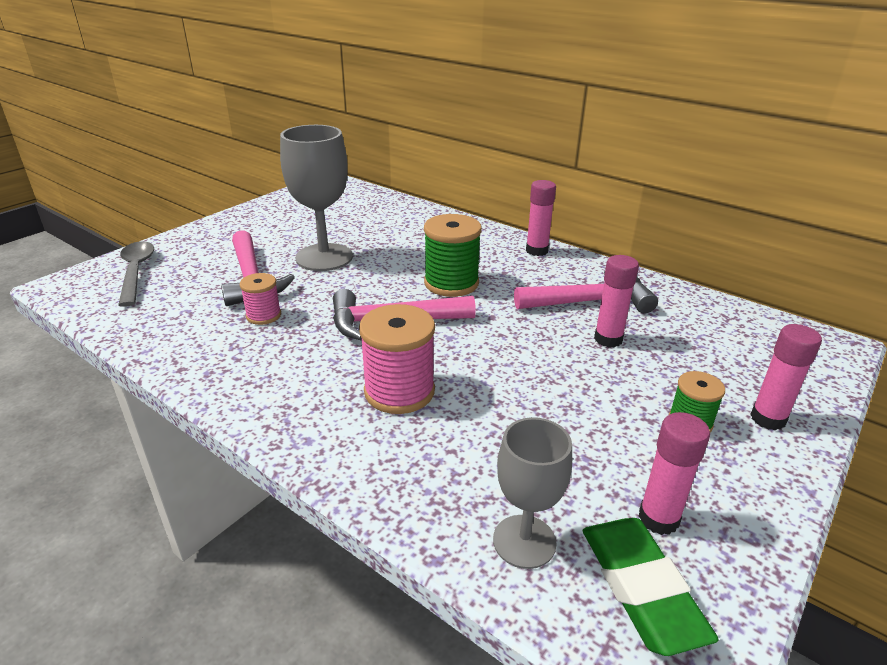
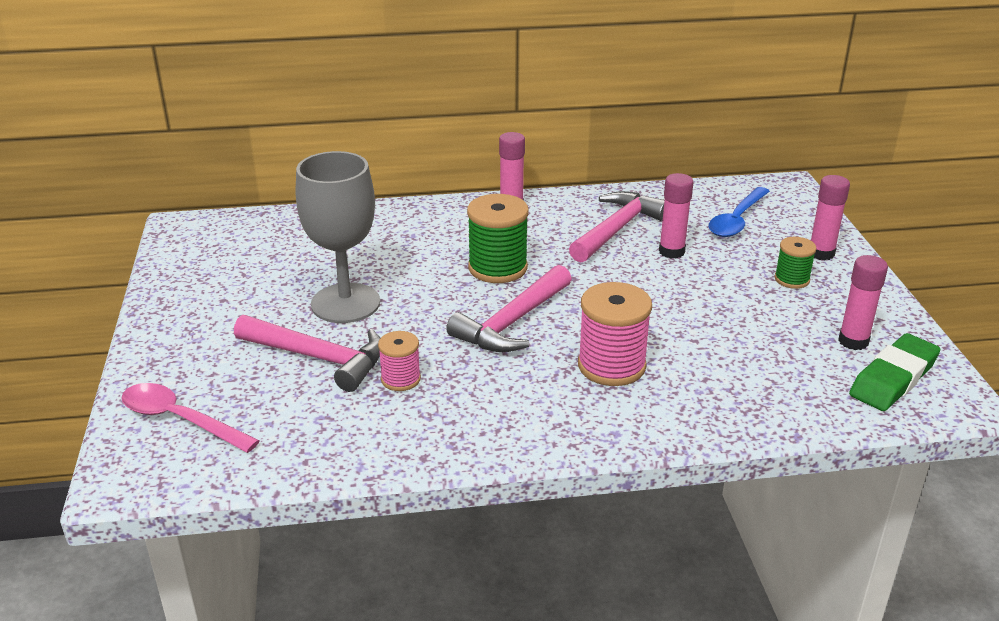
camera: 45 degrees left, 0 degrees up
(136, 272) = (180, 419): grey spoon -> pink spoon
(524, 541) = (818, 396): grey goblet -> none
(640, 588) = (893, 378): green eraser -> green eraser turned 75 degrees counterclockwise
(720, 346) = (737, 220): none -> blue spoon

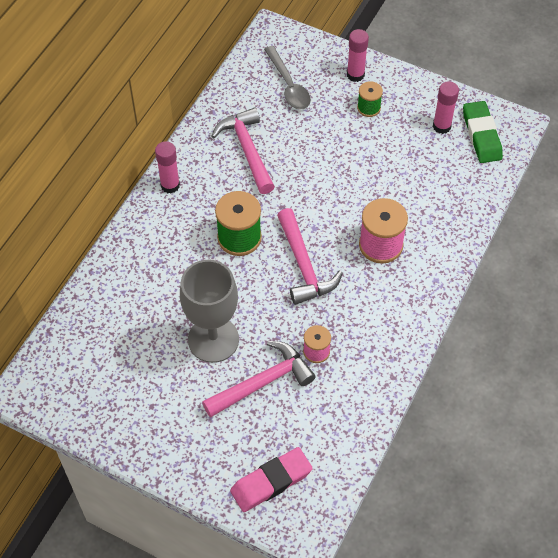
camera: 55 degrees left, 25 degrees up
(180, 419) = (271, 482): pink spoon -> pink eraser
(671, 252) = (295, 141): pink glue stick -> none
(737, 220) = (288, 85): blue spoon -> grey spoon

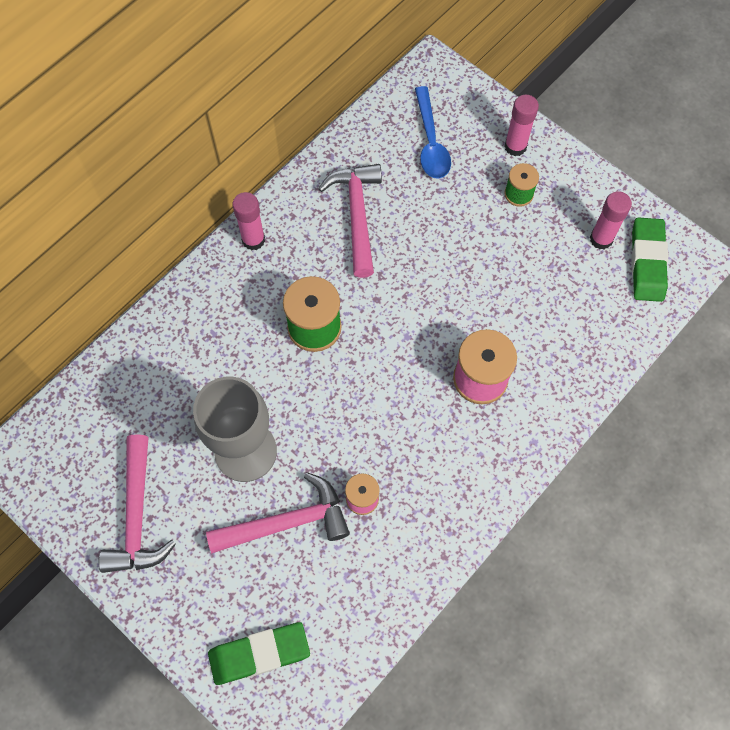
camera: 15 degrees right, 10 degrees up
(271, 482) = (259, 654): pink eraser -> green eraser
(288, 85) = (430, 142): grey spoon -> blue spoon
(303, 265) = (380, 382): pink hammer -> pink hammer (137, 515)

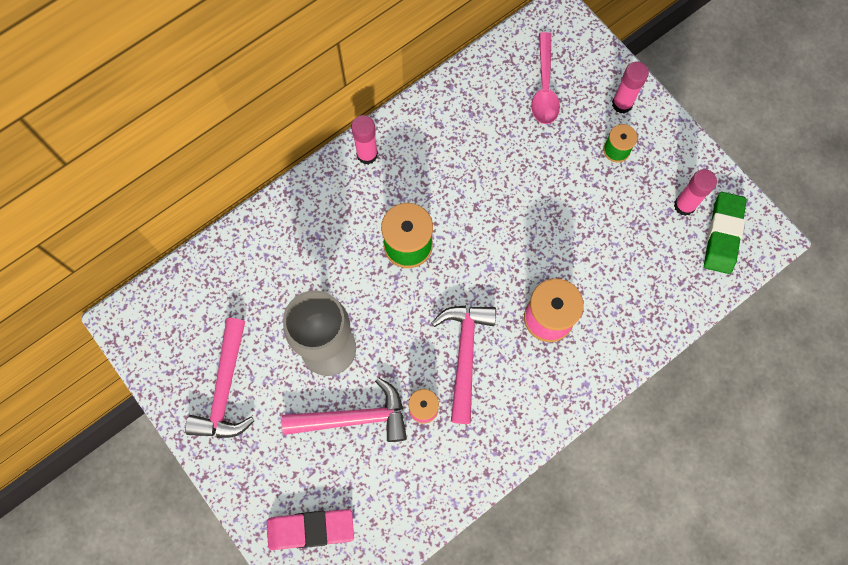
camera: 10 degrees right, 5 degrees up
(259, 654) = (311, 529): green eraser -> pink eraser
(357, 215) = (464, 147): pink hammer -> pink hammer (465, 355)
(430, 142) = (544, 87): blue spoon -> pink spoon

